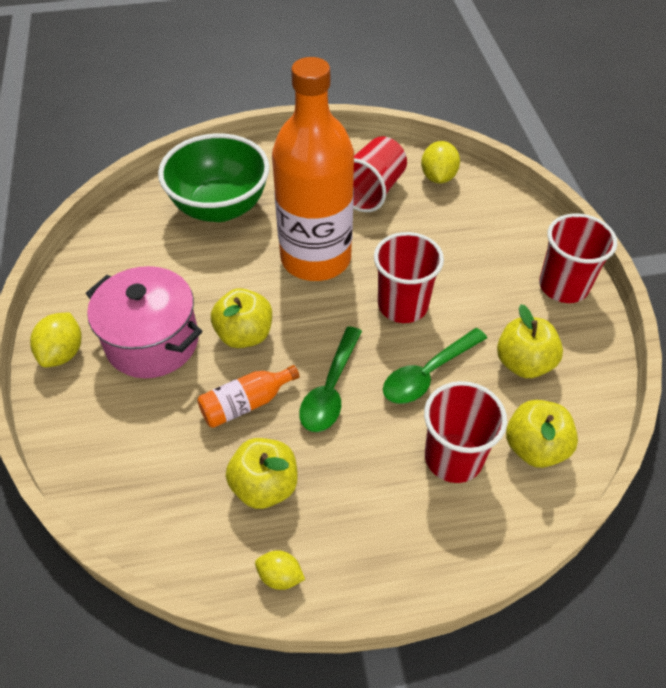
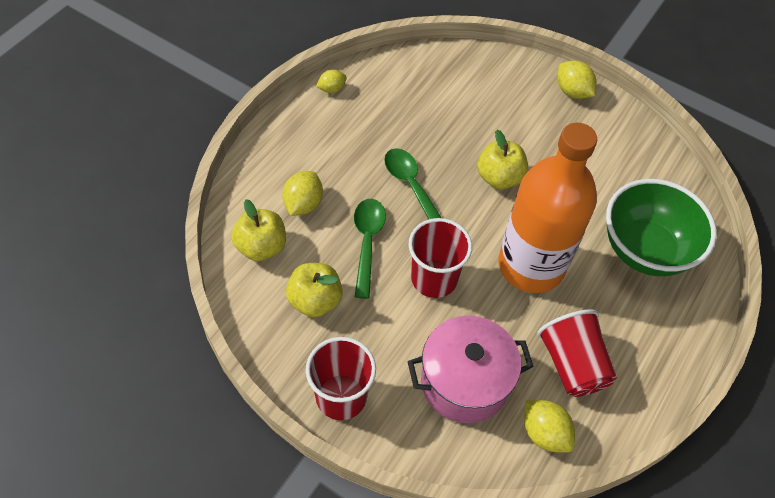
camera: 130 degrees right, 5 degrees up
(152, 342) = (540, 133): pink pot -> pink pot (464, 382)
(246, 403) = (445, 143): orange bottle -> none
(265, 486) = (384, 115): yellow apple -> none
(453, 457) = (303, 204): red cup -> yellow lemon

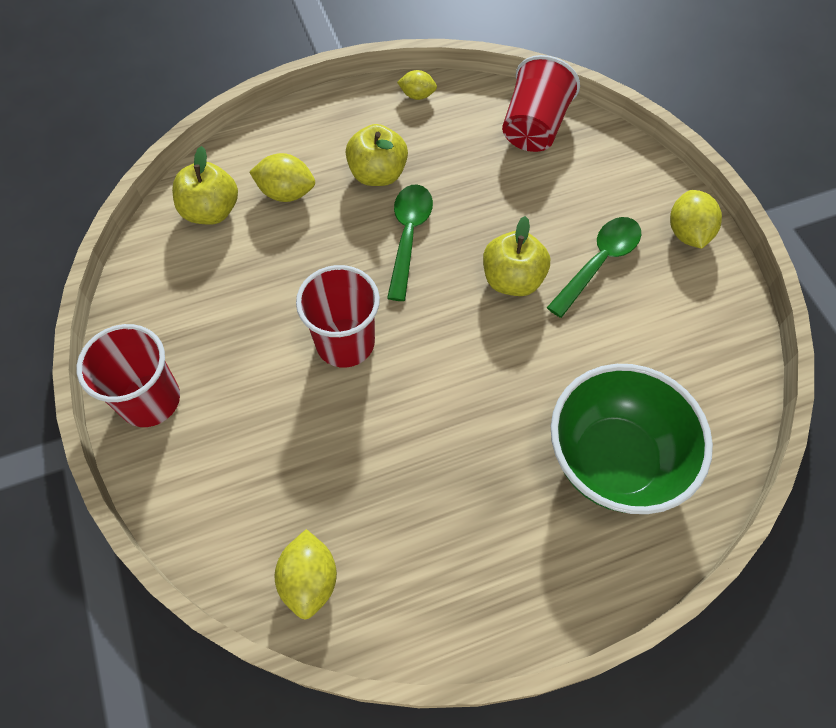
camera: 40 degrees right, 5 degrees up
(303, 204) = (286, 193): yellow lemon -> yellow lemon turned 45 degrees clockwise
(315, 300) = (212, 292): yellow apple -> yellow apple (378, 174)
(367, 242) = (312, 266): green spoon -> green spoon (599, 262)
(464, 382) = (278, 468): pink pot -> none
(531, 266) = (461, 394): orange bottle -> none
(572, 364) = (408, 529): red cup -> red cup (534, 127)

